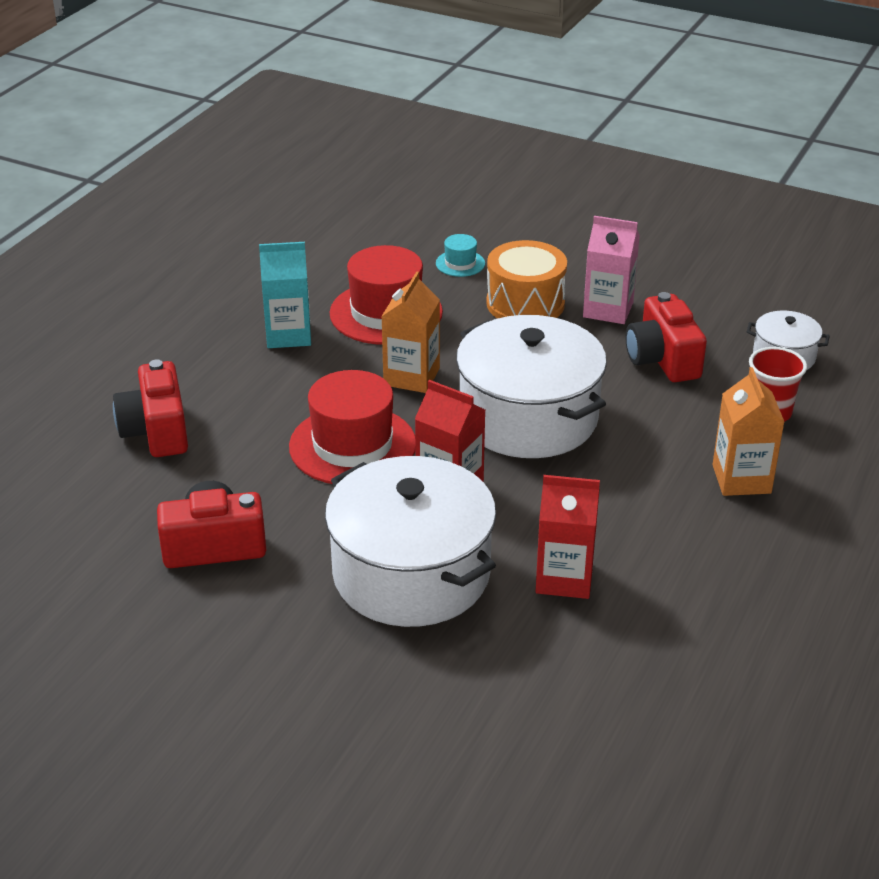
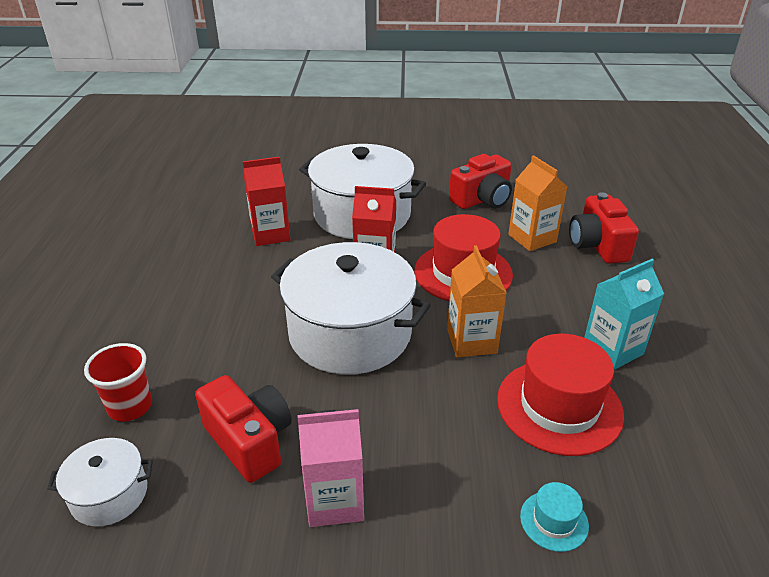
camera: 155 degrees right, 0 degrees up
(156, 431) = (597, 245): red camera -> red camera turned 150 degrees counterclockwise
(525, 304) = (433, 475): orange drum -> none
(741, 479) = (157, 331): orange carton -> orange carton (532, 238)

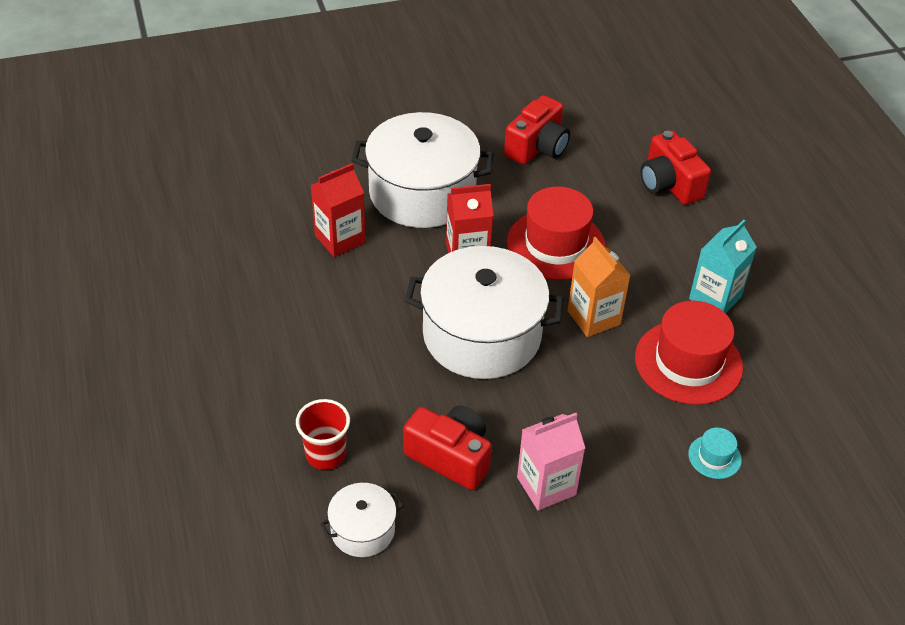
camera: 20 degrees left, 10 degrees up
(532, 238) = (605, 188): orange carton -> none

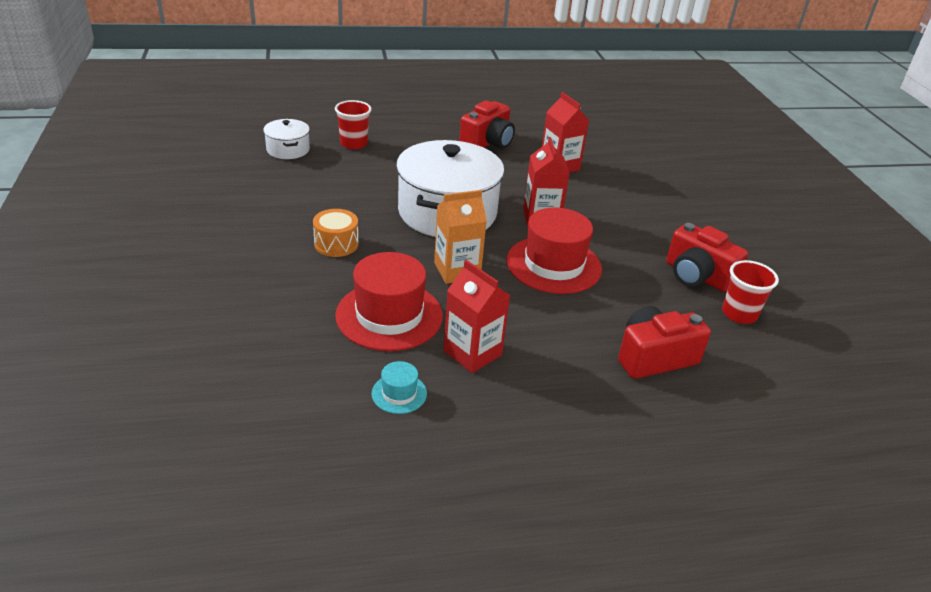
camera: 95 degrees right, 10 degrees down
(422, 193) = (618, 206): white pot -> none
(450, 457) = (332, 185): red camera -> red camera (487, 142)
(546, 486) = (287, 219): pink carton -> none
(582, 427) = (336, 244): none -> orange drum
(586, 128) = (739, 314): none -> red cup
(714, 457) = (275, 307): turquoise hat -> turquoise hat (399, 393)
(715, 298) = (472, 353): turquoise carton -> red carton

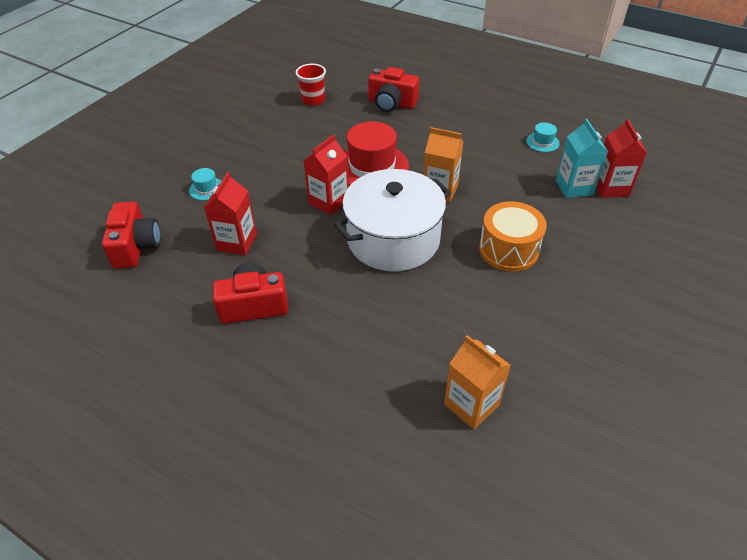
camera: 135 degrees left, 10 degrees up
(288, 149) = (471, 405): white pot -> orange carton
(311, 340) = (574, 187): none -> turquoise carton
(336, 244) = (508, 249): orange drum -> orange drum, size x1.53
(353, 144) = (390, 377): red cup -> none
(389, 315) = (513, 181): red hat -> none
(472, 353) = (484, 143): red carton -> red carton (610, 188)
(649, 187) = (206, 189): none -> turquoise hat
(697, 276) = (298, 124): red camera -> red camera (136, 247)

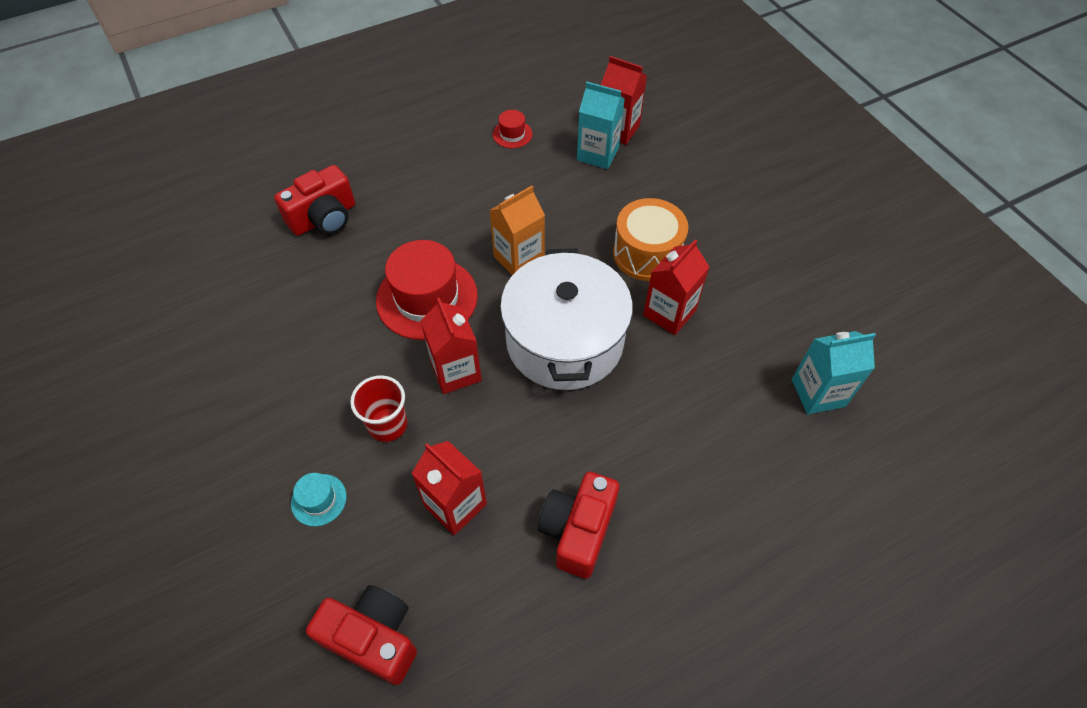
camera: 60 degrees left, 10 degrees up
(313, 100) = (236, 292): red cup -> red cup (388, 425)
(466, 283) = (669, 313): none -> red carton
(471, 405) = (818, 393): orange carton -> turquoise carton
(542, 142) = (512, 134): turquoise hat -> red hat

